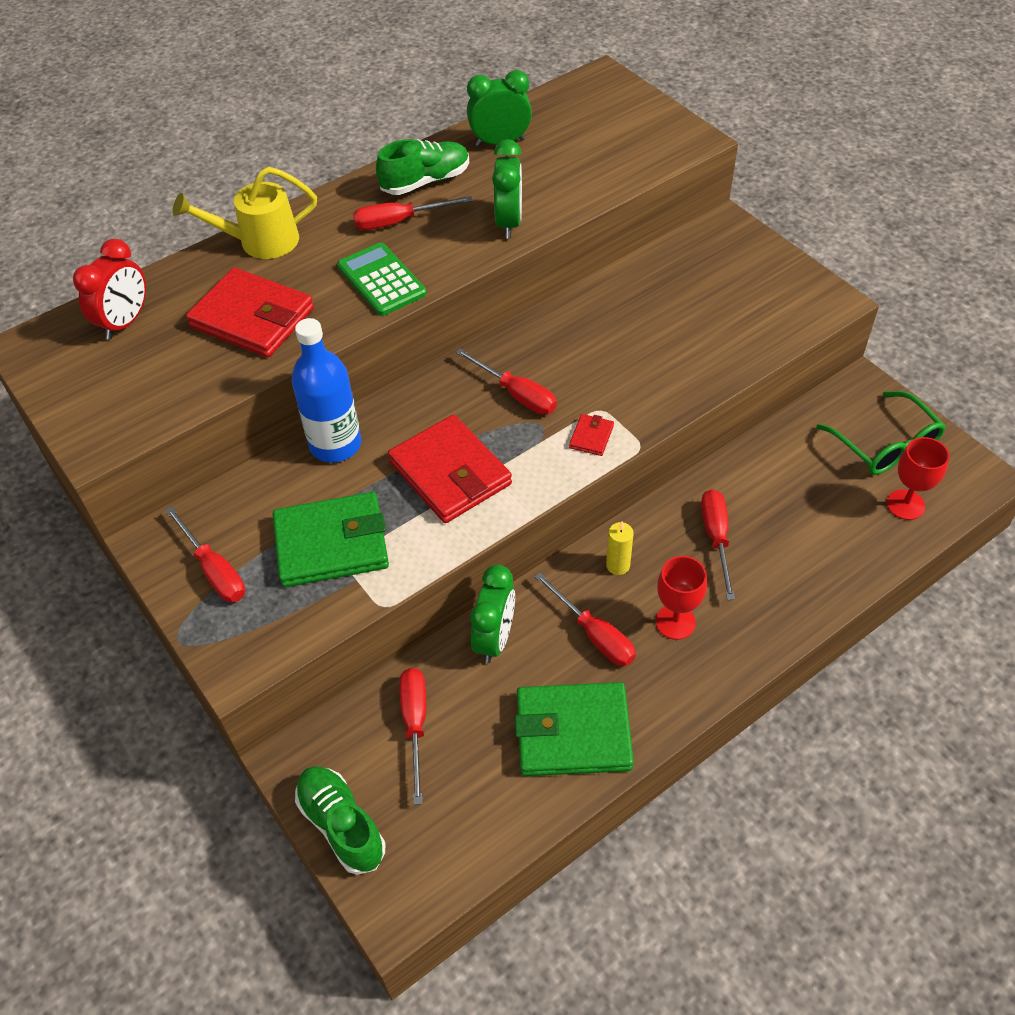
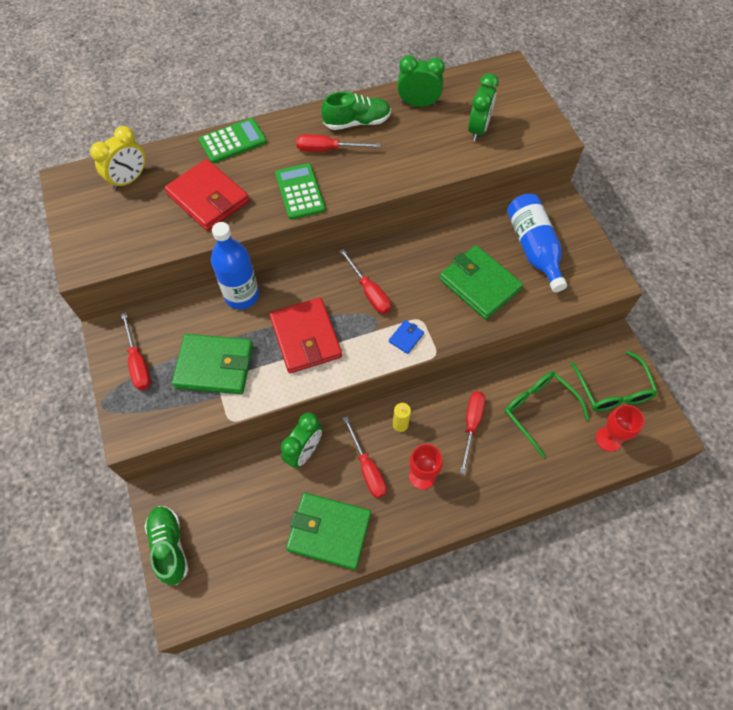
camera: 15 degrees right, 10 degrees up
(125, 322) = (129, 180): red clock -> yellow clock
(259, 242) = (233, 141): yellow watering can -> green calculator
(415, 724) = (236, 494): red screwdriver -> none
(509, 223) = (400, 169): green clock -> green clock (478, 129)
(591, 437) = (406, 338): red wallet -> blue wallet
(663, 348) = (479, 284): none -> green wallet
(716, 288) = (533, 248): none -> blue bottle
(798, 495) = (538, 410): none -> green glasses

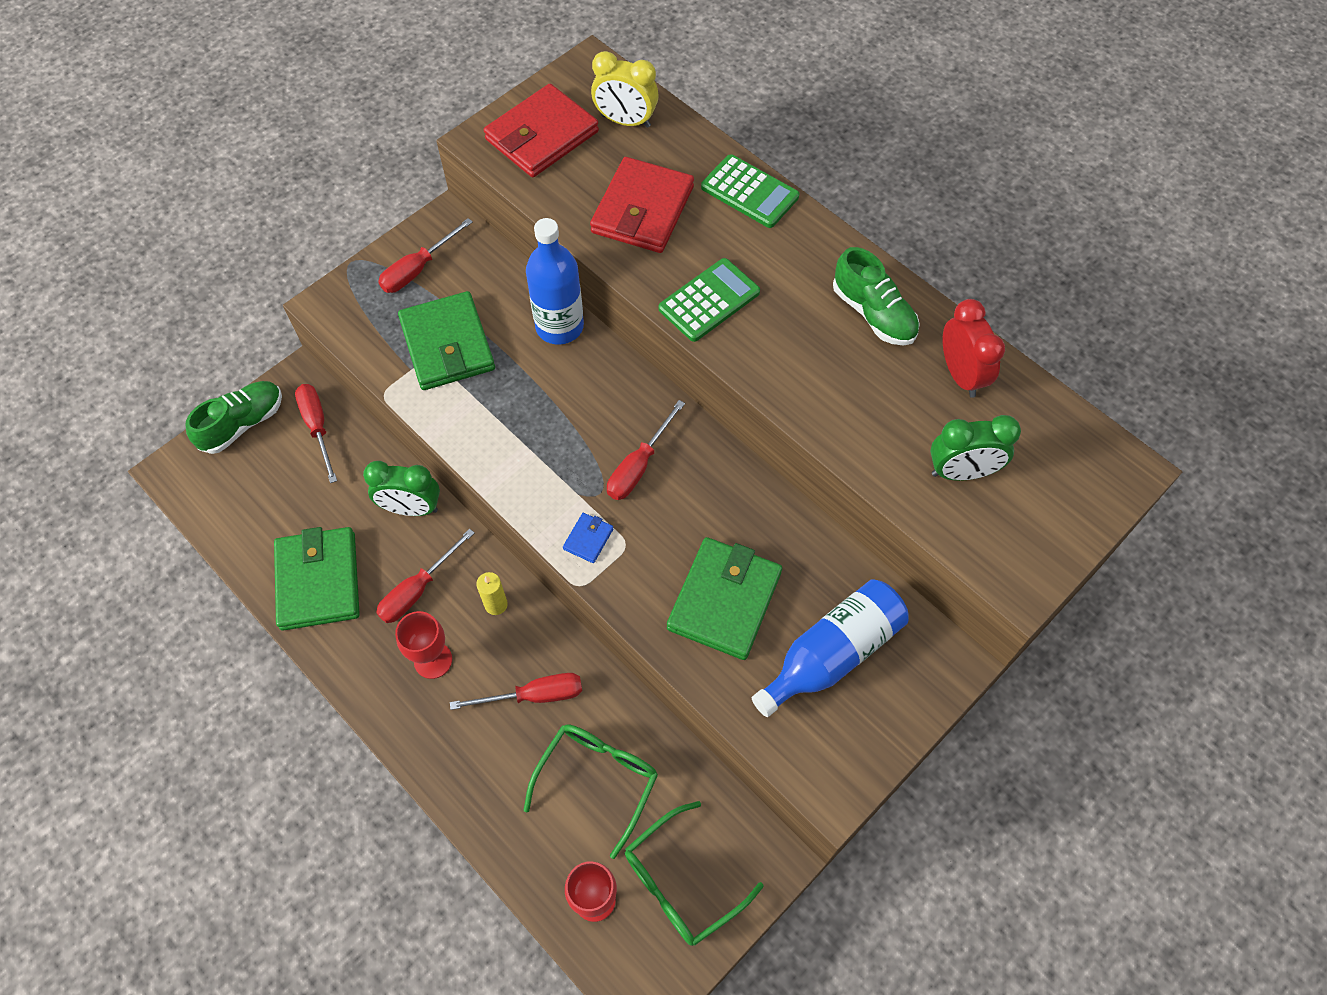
camera: 65 degrees right, 0 degrees up
(306, 337) = (532, 422): red wallet -> red wallet (542, 136)
(328, 149) = (801, 300): red screwdriver -> red screwdriver (318, 427)
(406, 338) = (588, 539): blue wallet -> blue wallet turned 75 degrees counterclockwise
(418, 104) = (960, 375): green clock -> red clock

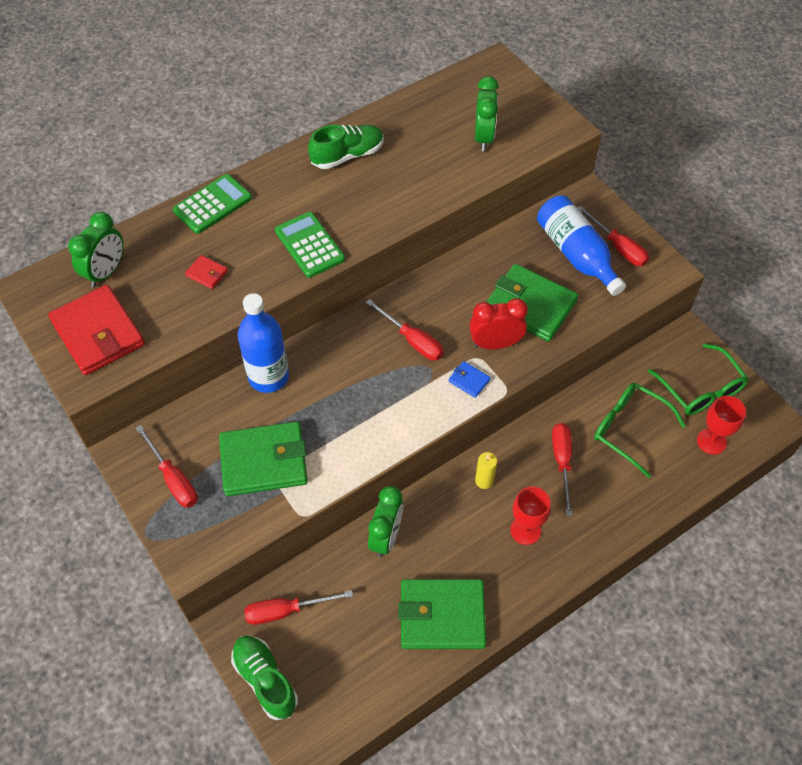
camera: 80 degrees left, 5 degrees down
(418, 589) = (462, 537): red screwdriver -> red screwdriver (618, 247)
(625, 121) = (106, 272): yellow clock -> green clock
(643, 210) = (207, 273): red wallet -> red wallet, size x0.43
(960, 375) = (409, 122): red clock -> red clock (495, 344)

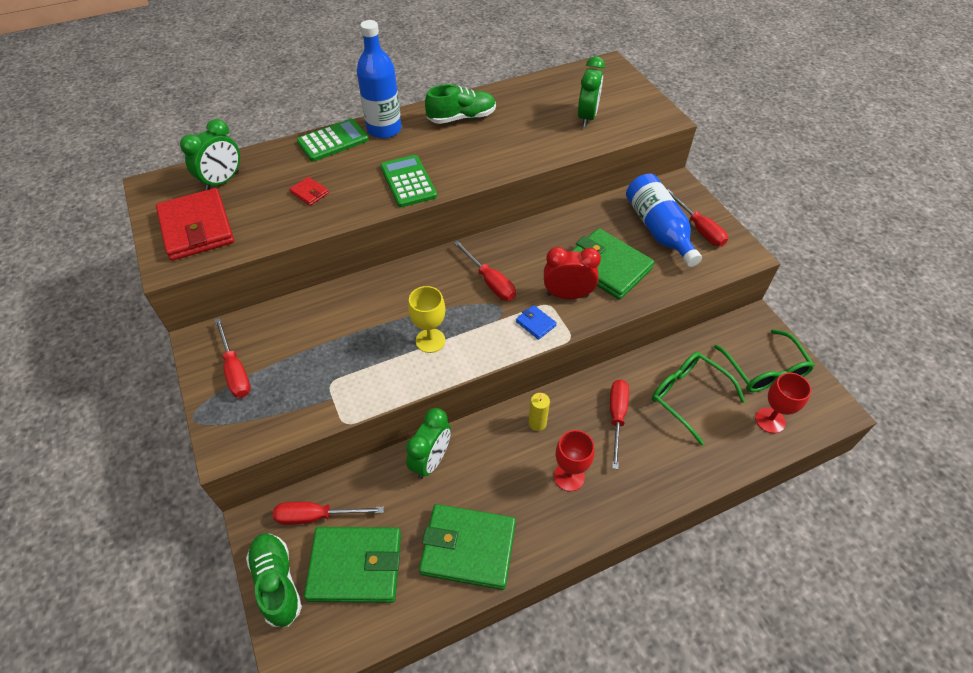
camera: 10 degrees right, 5 degrees down
(264, 461) = (323, 367): green wallet -> green wallet (355, 566)
(268, 377) = (350, 294): blue bottle -> blue bottle (384, 129)
(366, 415) = (430, 340): none -> yellow goblet

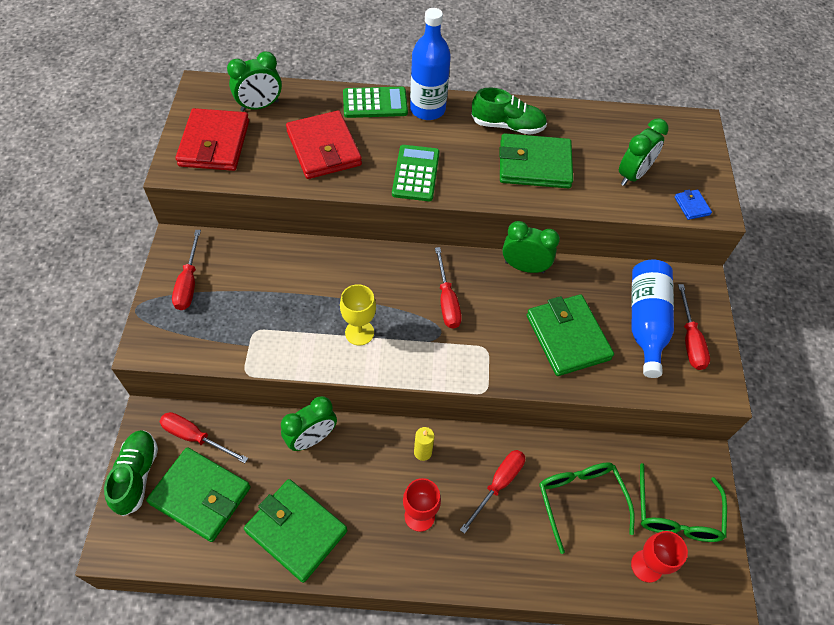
camera: 25 degrees right, 5 degrees up
(309, 193) = (324, 148): red wallet -> red wallet, size x2.34
(504, 138) = (534, 165): none -> green wallet
(535, 323) = (462, 362): blue wallet -> blue wallet (691, 206)
(536, 229) = (524, 267): none -> green clock
(567, 295) = (510, 348): red clock -> none

